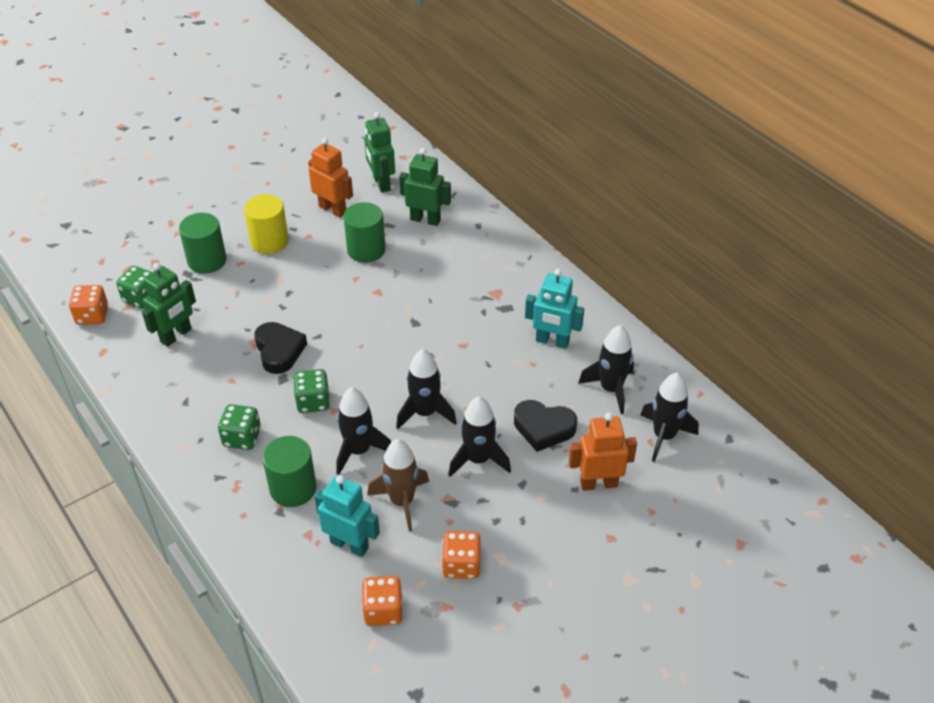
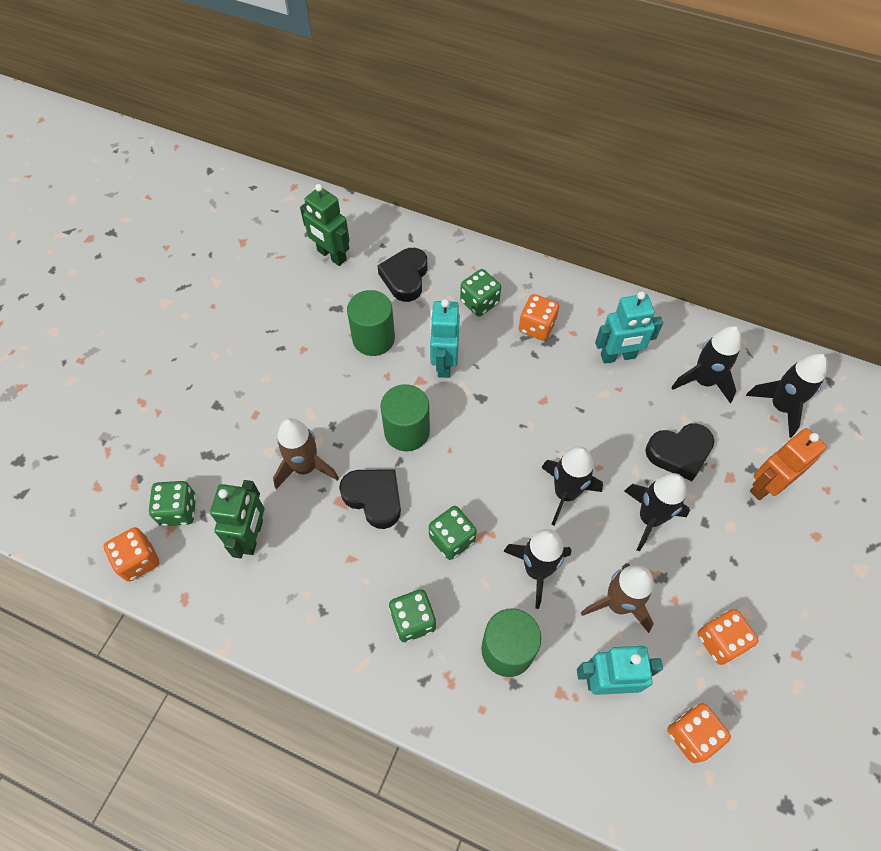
camera: 30 degrees left, 15 degrees up
(207, 261) = (217, 429): green cylinder -> green cylinder (407, 431)
(247, 310) = (305, 467): none -> brown rocket
(269, 242) = (268, 375): yellow cylinder -> none
(333, 209) = (305, 307): orange robot -> none
(406, 288) = (444, 363): none -> turquoise robot
(425, 220) = (405, 278): green robot -> black heart
(470, 259) = (479, 302): none -> green dice
(502, 294) = (536, 327): none -> orange dice

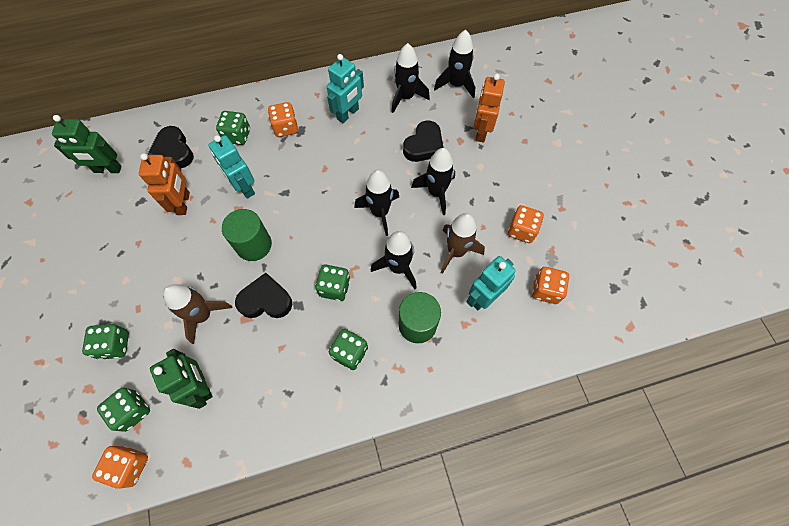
camera: 40 degrees left, 5 degrees up
(210, 435) = (115, 345): none -> green dice
(373, 338) = (183, 203): green cylinder -> orange robot

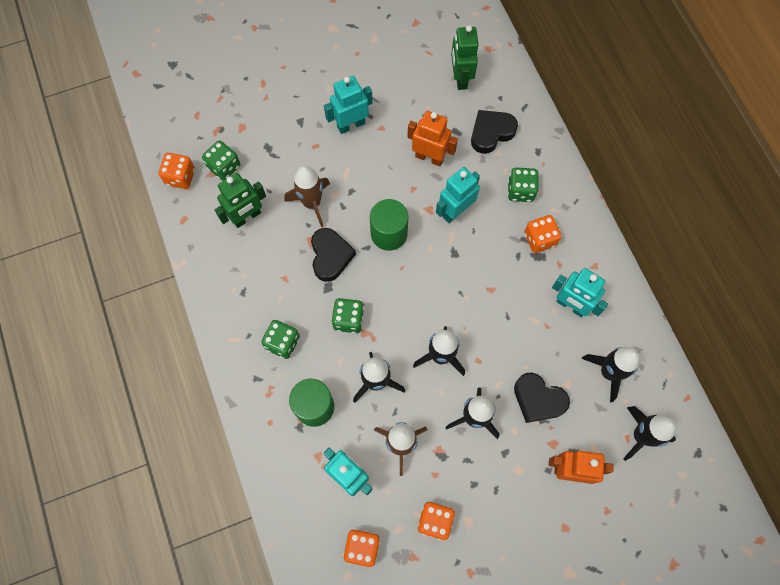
camera: 85 degrees right, 5 degrees up
(115, 345) = (280, 137): green dice -> none
(124, 271) = (351, 125): none -> turquoise robot
(183, 203) = (429, 157): orange robot -> orange robot turned 150 degrees counterclockwise

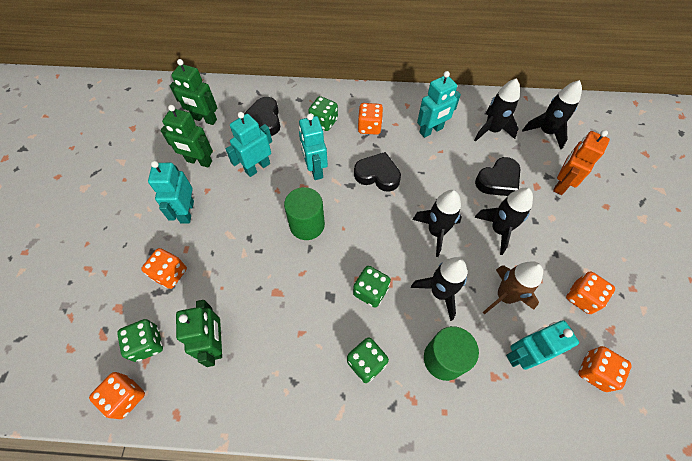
camera: 65 degrees left, 10 degrees down
(287, 147) = (170, 274): none -> orange dice
(312, 203) = (240, 275): brown rocket -> none
(330, 256) = (301, 281): black heart -> black heart (377, 175)
(408, 103) = (199, 161): none -> green robot
(429, 157) = (257, 167): orange robot -> turquoise robot

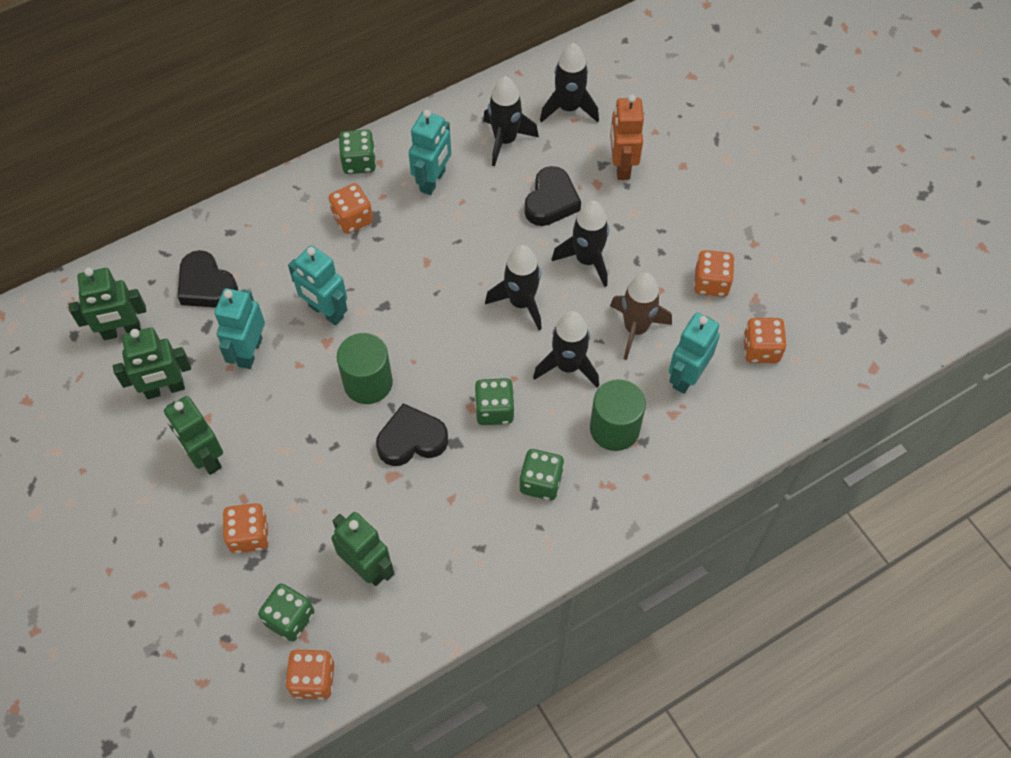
camera: 35 degrees left, 0 degrees up
(187, 212) = (205, 457): turquoise robot -> green robot
(324, 122) = (288, 244): green dice -> green dice (359, 162)
(377, 175) = (407, 275): black heart -> black heart (411, 440)

